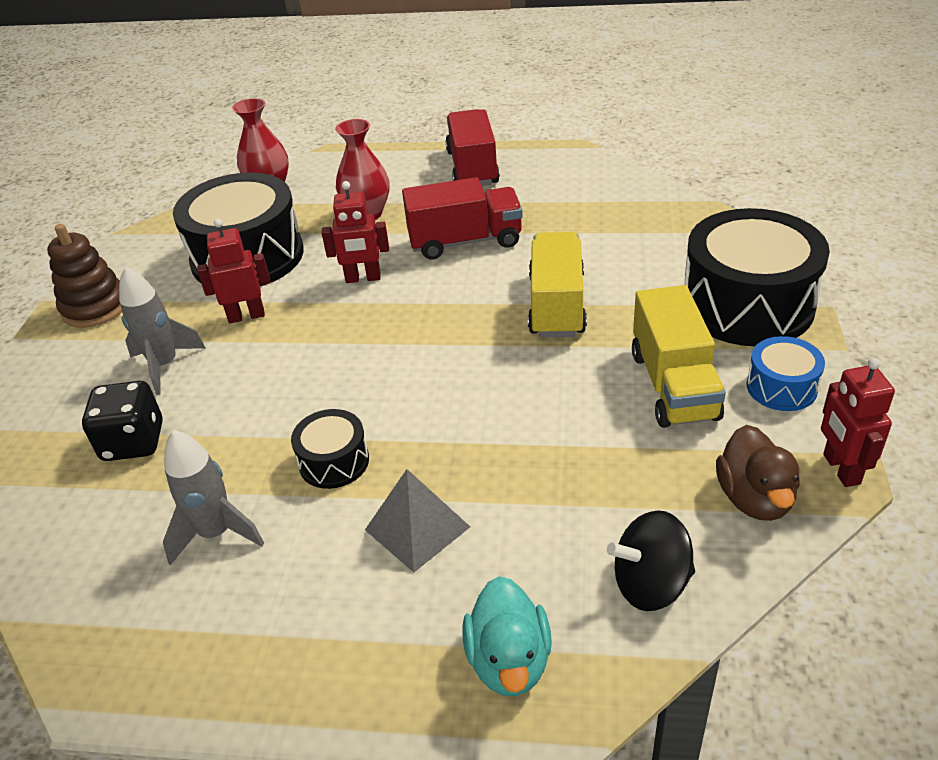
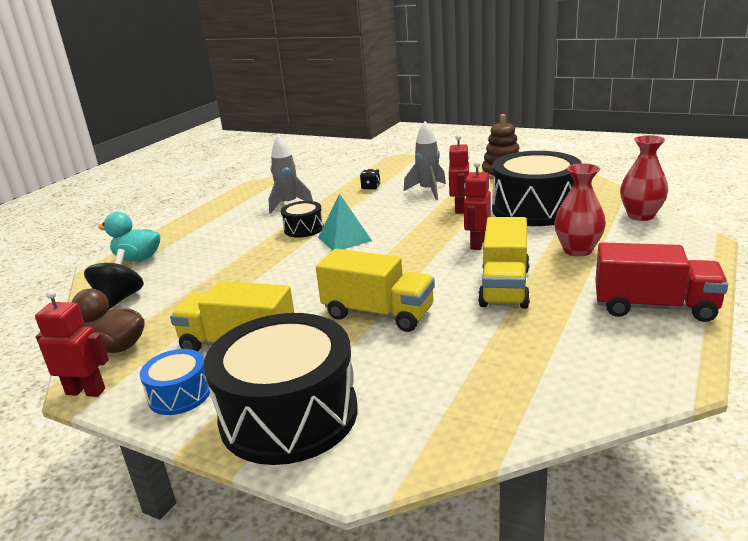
camera: 110 degrees right, 15 degrees down
(133, 442) = (371, 187): black dice -> black dice, size x0.56
(367, 398) = (344, 239): none -> turquoise pyramid
(417, 528) = (234, 245): grey pyramid -> none
(465, 241) = (504, 287): red truck -> yellow truck

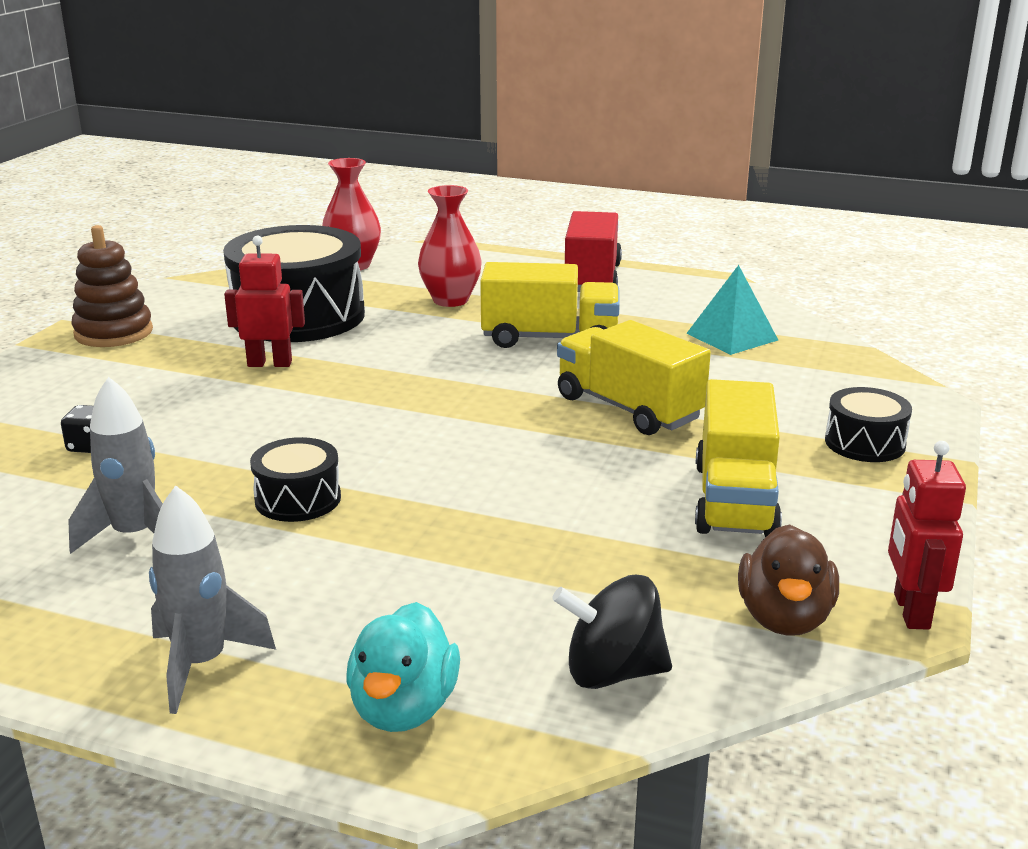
camera: 100 degrees left, 0 degrees up
(179, 394) = (871, 523): blue drum -> none
(289, 414) = (864, 443): black drum -> black drum, size x0.48
(344, 239) = (364, 452): turquoise pyramid -> turquoise pyramid (732, 336)
(378, 314) = (628, 408): yellow truck -> yellow truck turned 60 degrees counterclockwise
(428, 191) = (159, 390): grey rocket -> grey rocket (201, 664)
(477, 244) = (416, 352): red robot -> none

